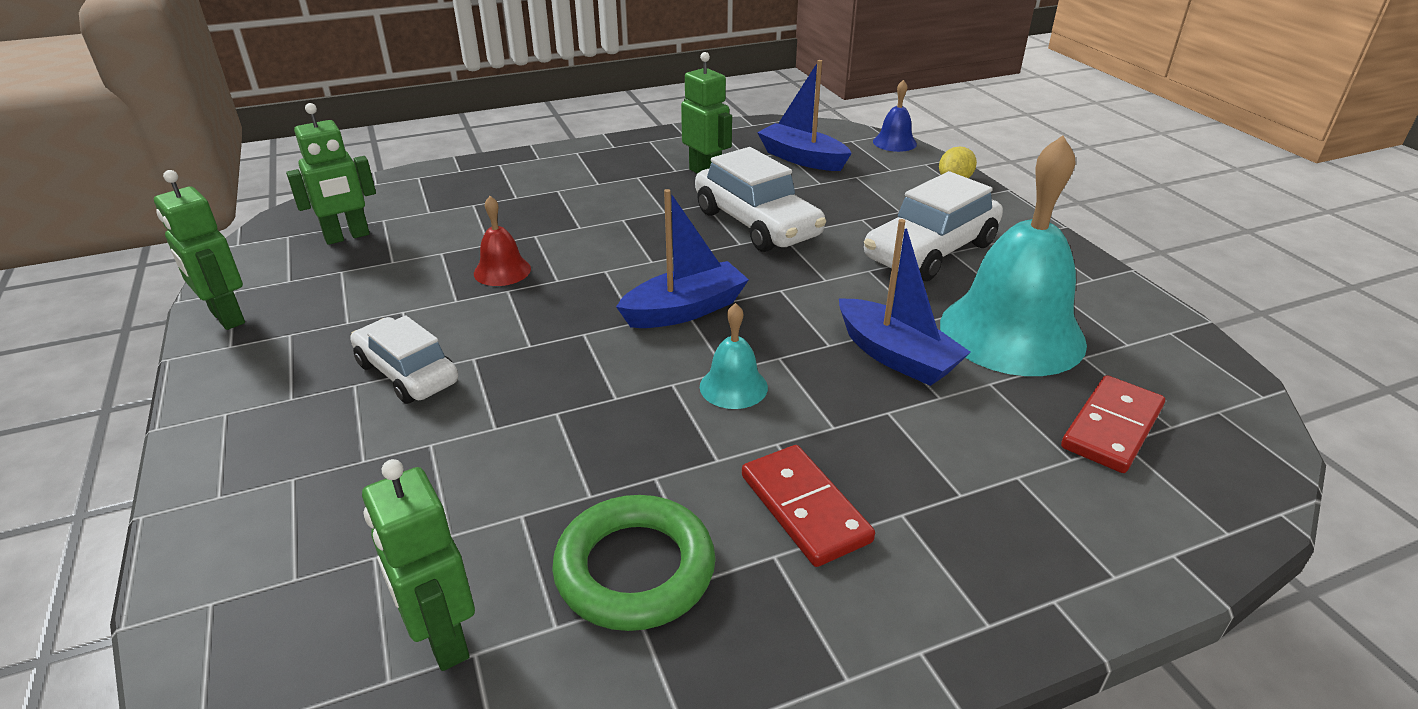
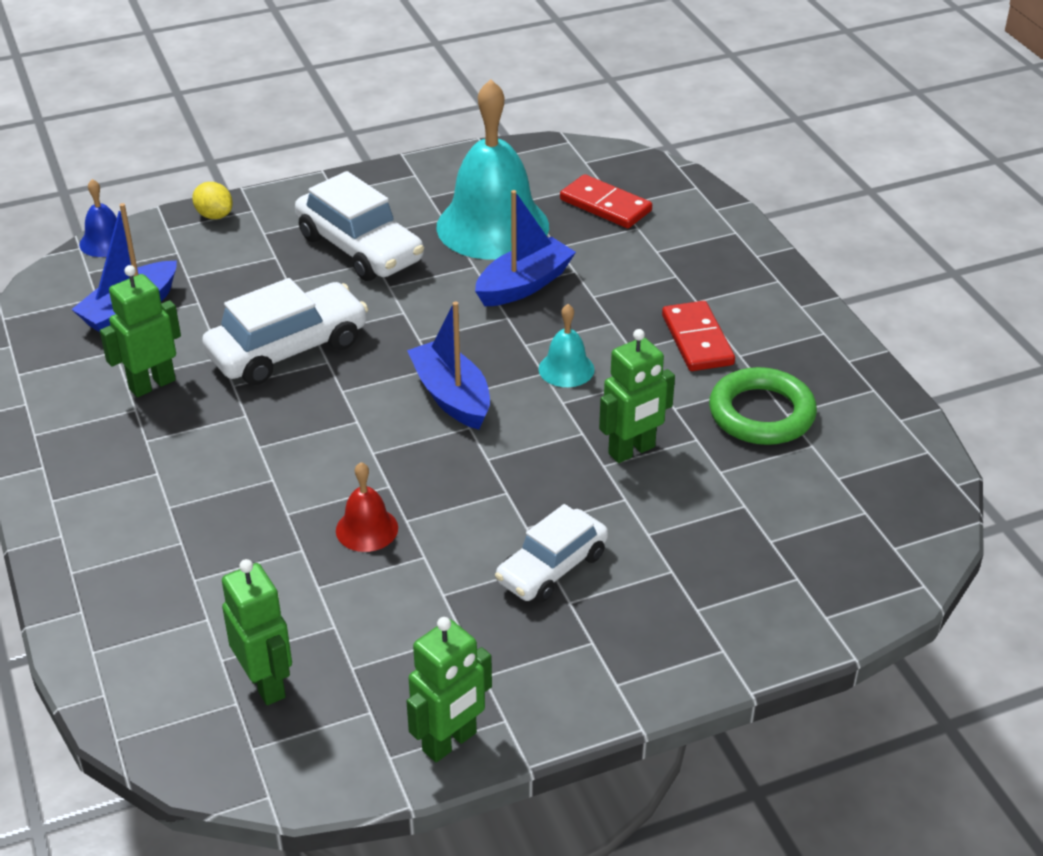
camera: 90 degrees left, 5 degrees up
(442, 639) = (831, 493): green robot -> green robot (632, 451)
(805, 508) = (697, 340): red domino -> red domino turned 75 degrees counterclockwise

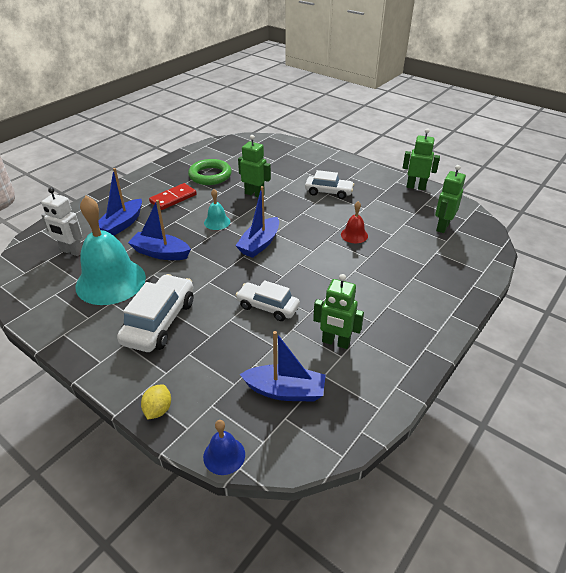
camera: 120 degrees left, 0 degrees up
(288, 349) = (267, 307): white car -> white car, size x0.67
(605, 205) = (71, 251): red domino -> white robot
(649, 265) = (122, 224): none -> blue boat

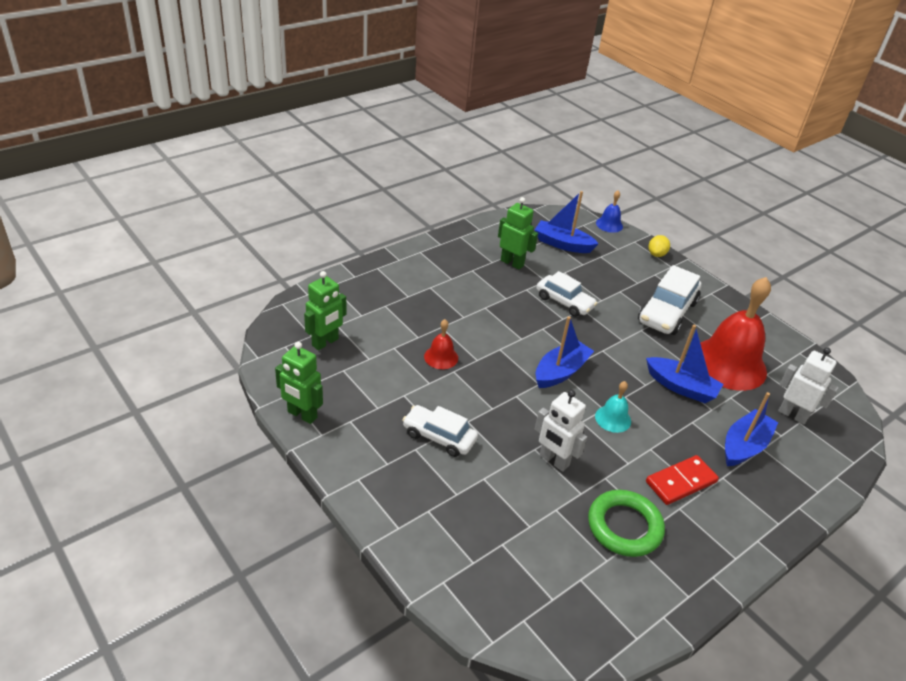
camera: 170 degrees left, 0 degrees up
(111, 281) = (729, 364): turquoise bell -> red bell
(254, 194) = (553, 461): green robot -> white robot

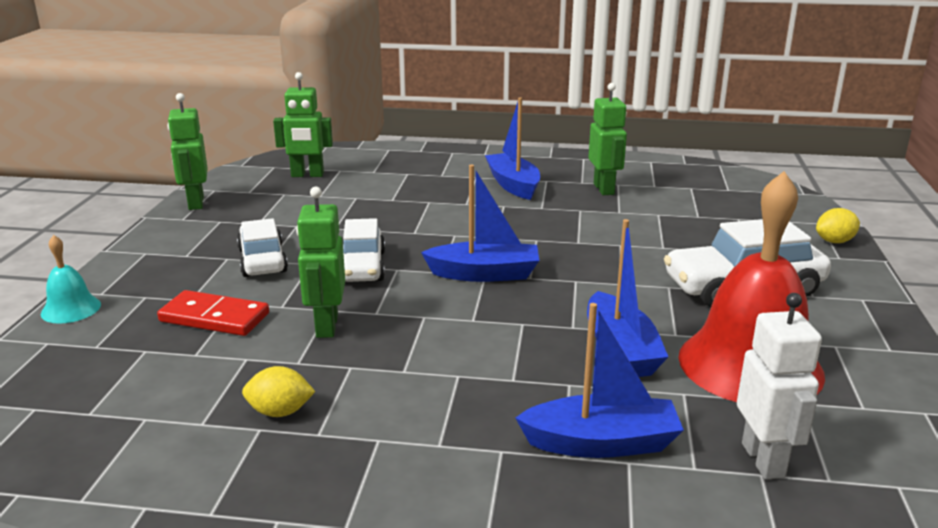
camera: 50 degrees right, 15 degrees down
(441, 357) = (383, 218): red bell -> none
(553, 461) = (326, 326): white robot -> green robot
(562, 244) = (702, 195): blue boat -> blue boat (513, 185)
(564, 302) = (607, 232): white car -> white car (362, 267)
(609, 224) = (807, 201): blue bell -> none
(613, 418) = (466, 331): turquoise bell -> turquoise bell (71, 309)
(624, 526) = (280, 412): green ring -> yellow lemon
(680, 482) = (432, 420): red domino -> red domino (214, 317)

